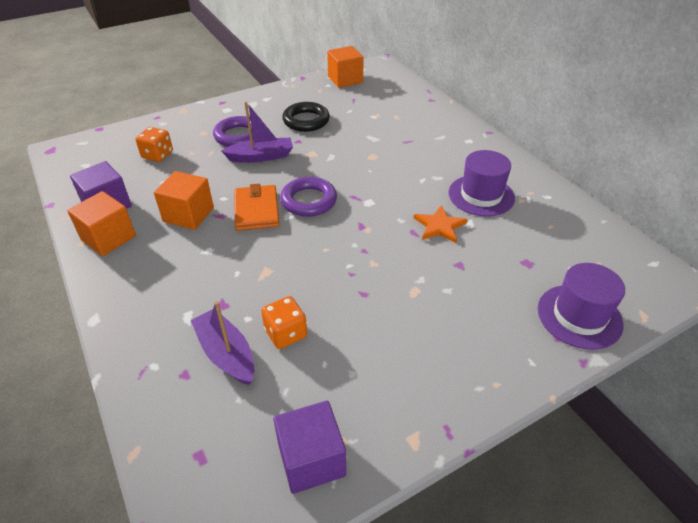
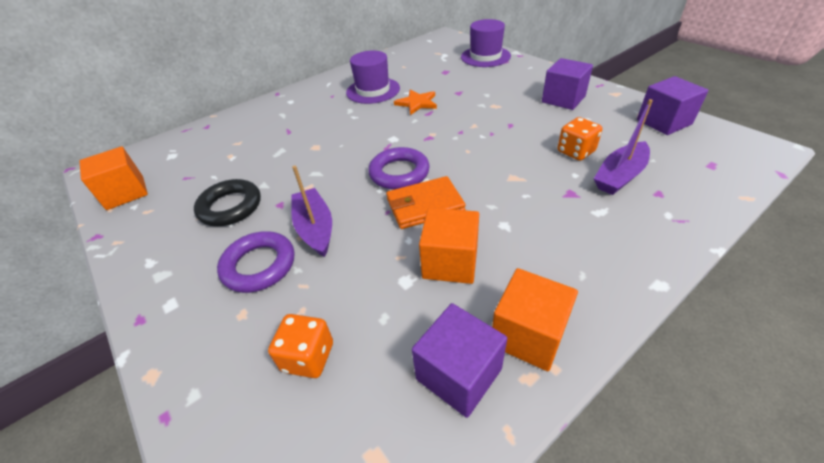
camera: 95 degrees left, 0 degrees up
(412, 366) = (563, 99): none -> purple cube

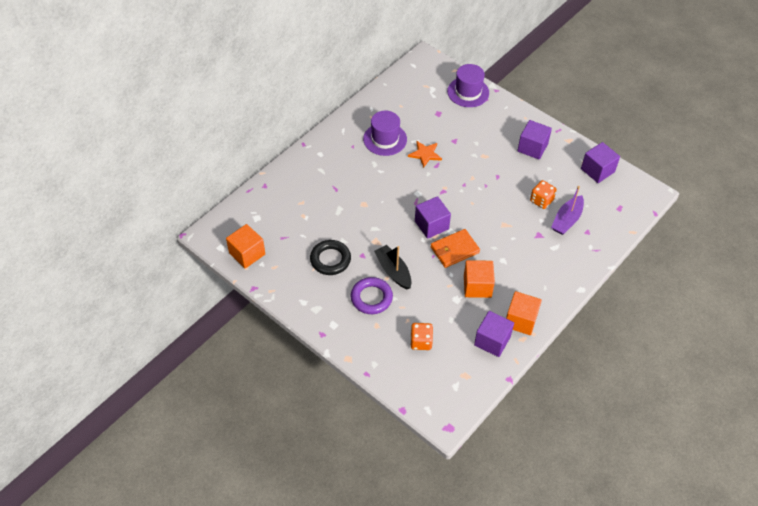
camera: 15 degrees left, 10 degrees up
(315, 228) = (393, 271): purple boat -> black boat
(399, 173) = (431, 225): purple ring -> purple cube

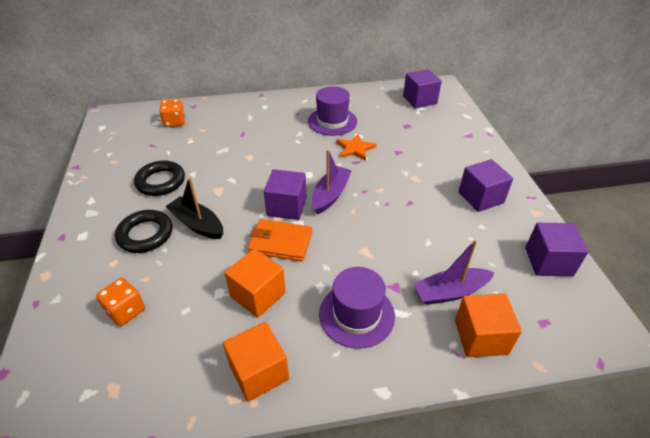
camera: 40 degrees right, 10 degrees down
(247, 253) = (111, 141): orange cube -> orange cube (481, 337)
(371, 298) = (145, 234): purple ring -> black ring
(393, 271) = (197, 224): black boat -> black boat turned 60 degrees counterclockwise
(447, 200) = (330, 195): none -> purple boat
(468, 92) = (456, 123): purple hat -> purple hat (356, 314)
(492, 341) = (196, 371): purple cube -> purple cube (419, 100)
(541, 200) = (437, 252): orange dice -> orange dice (174, 122)

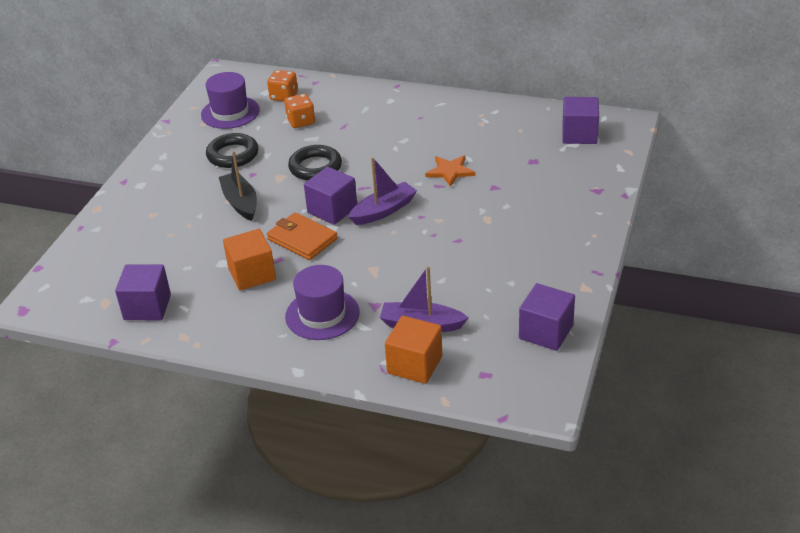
camera: 30 degrees right, 5 degrees down
(126, 311) = (142, 253): orange dice -> orange dice (301, 121)
(145, 234) = (191, 199): black ring -> black ring (315, 167)
(259, 372) = (213, 327): orange cube -> none
(332, 121) = (451, 135): purple hat -> purple hat (230, 112)
(480, 197) = (539, 256): purple cube -> purple cube (147, 307)

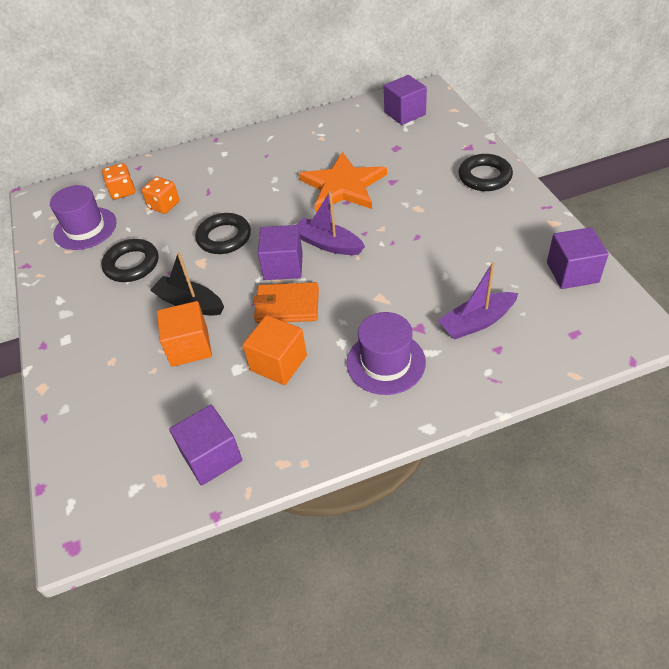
camera: 35 degrees left, 10 degrees up
(383, 211) = (328, 244): purple boat -> purple boat turned 75 degrees counterclockwise
(415, 365) = (514, 359): orange cube -> orange cube (189, 347)
(450, 171) = (343, 186): orange star -> orange star, size x1.88
(577, 221) = (484, 177): none -> black ring

